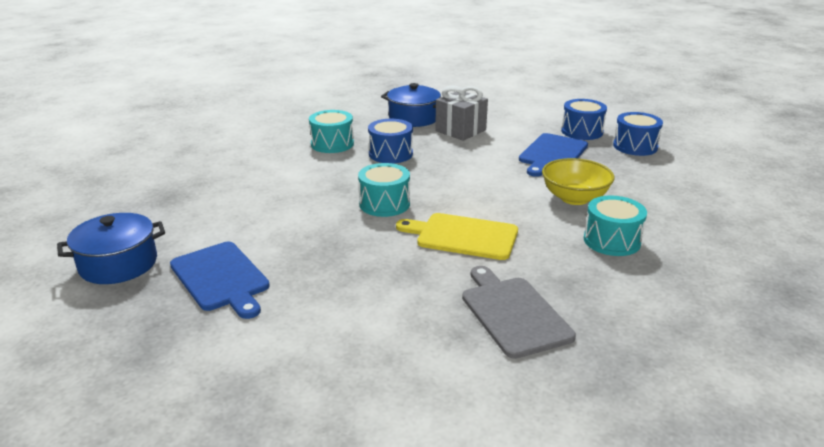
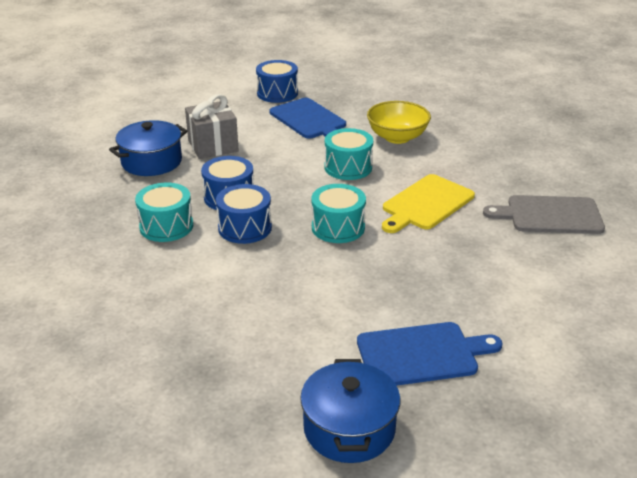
camera: 65 degrees left, 5 degrees up
(611, 241) = (473, 146): turquoise drum -> turquoise drum (348, 167)
(635, 146) = (328, 83): blue drum -> blue drum (245, 228)

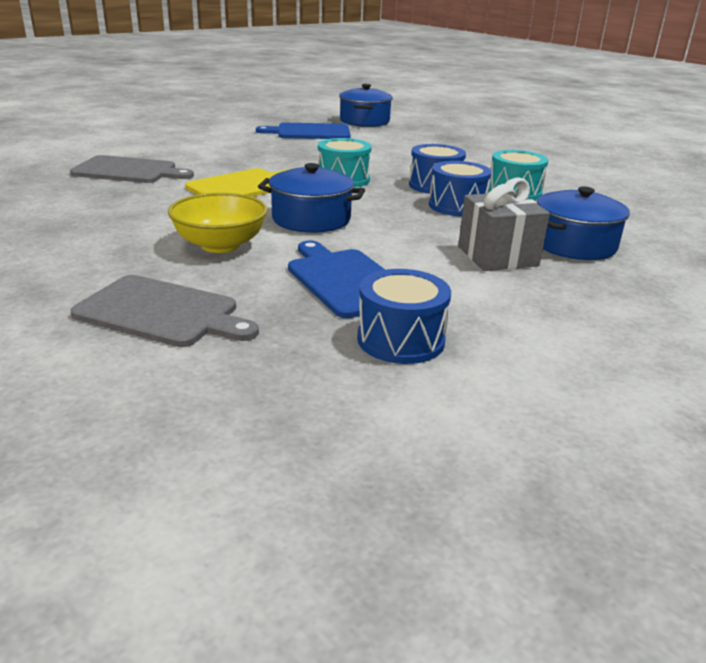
camera: 175 degrees left, 5 degrees down
(348, 167) = (311, 219): turquoise drum -> blue pot
(394, 96) = (162, 312): none -> grey cutting board

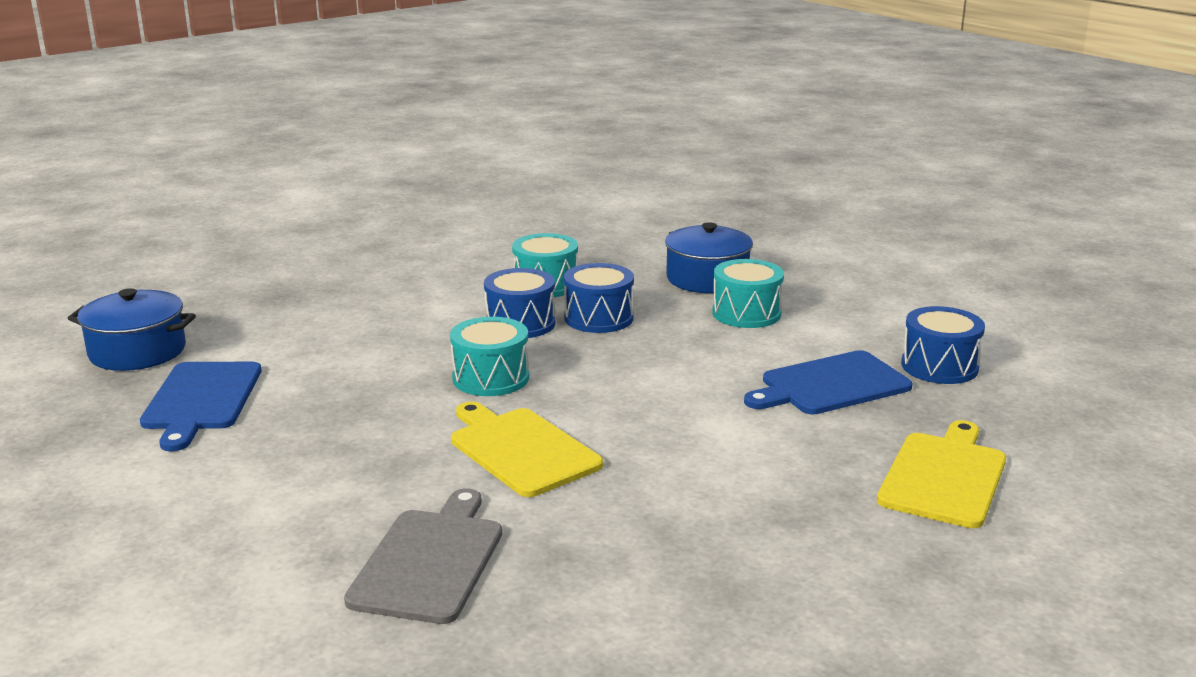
camera: 85 degrees left, 5 degrees down
(162, 312) = (944, 476): grey cutting board -> yellow cutting board
(220, 245) = (756, 455): yellow bowl -> none
(311, 219) = (657, 401): blue pot -> none
(497, 256) = (746, 313): grey gift -> turquoise drum

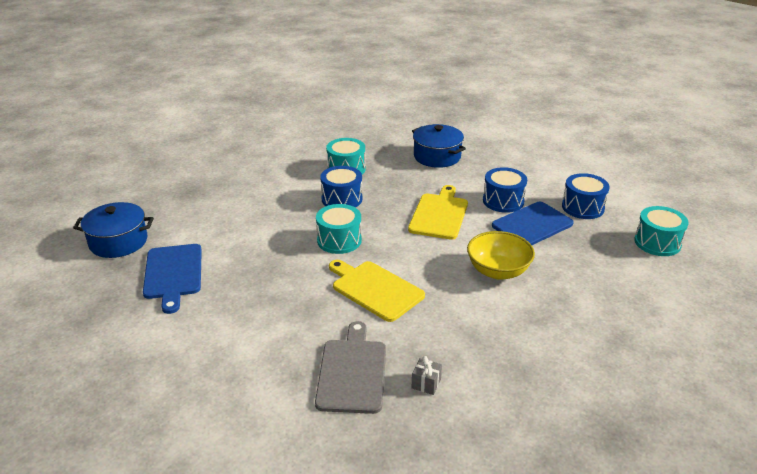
camera: 10 degrees left, 10 degrees up
(550, 591) = (426, 383): none -> grey gift
(598, 318) = (385, 191): blue drum -> blue drum (503, 201)
(746, 313) = (467, 180): turquoise drum -> turquoise drum (657, 243)
(747, 443) = (498, 271): none -> yellow bowl
(944, 476) = (608, 282): yellow cutting board -> yellow cutting board (439, 214)

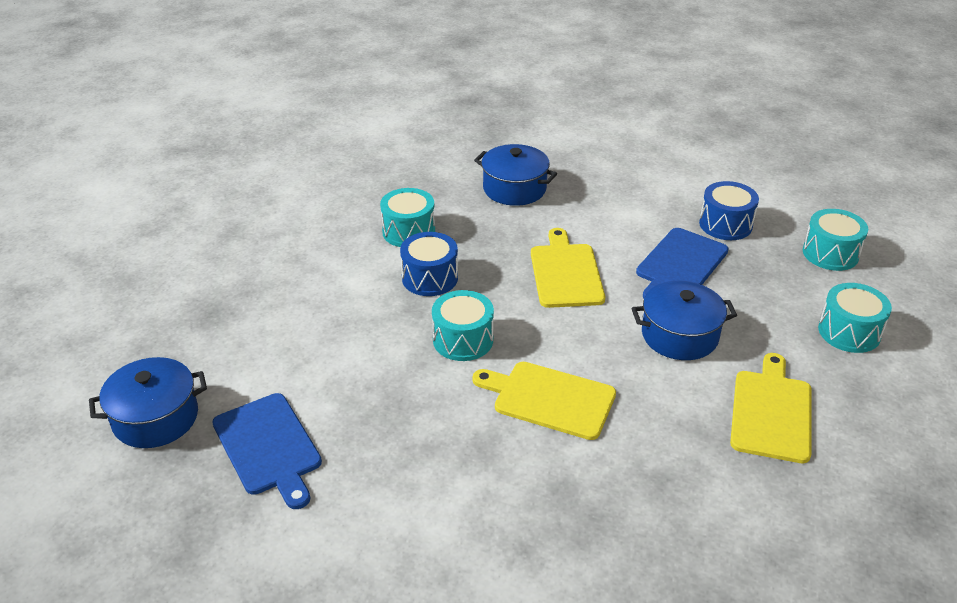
camera: 20 degrees left, 5 degrees up
(352, 372) = (590, 522): grey cutting board -> none
(426, 383) = (685, 511): grey gift -> none
(498, 271) = (679, 335): yellow bowl -> blue pot
(503, 201) = (630, 236): blue drum -> none
(537, 336) = (771, 412): none -> yellow cutting board
(637, 298) = (849, 332): none -> turquoise drum

